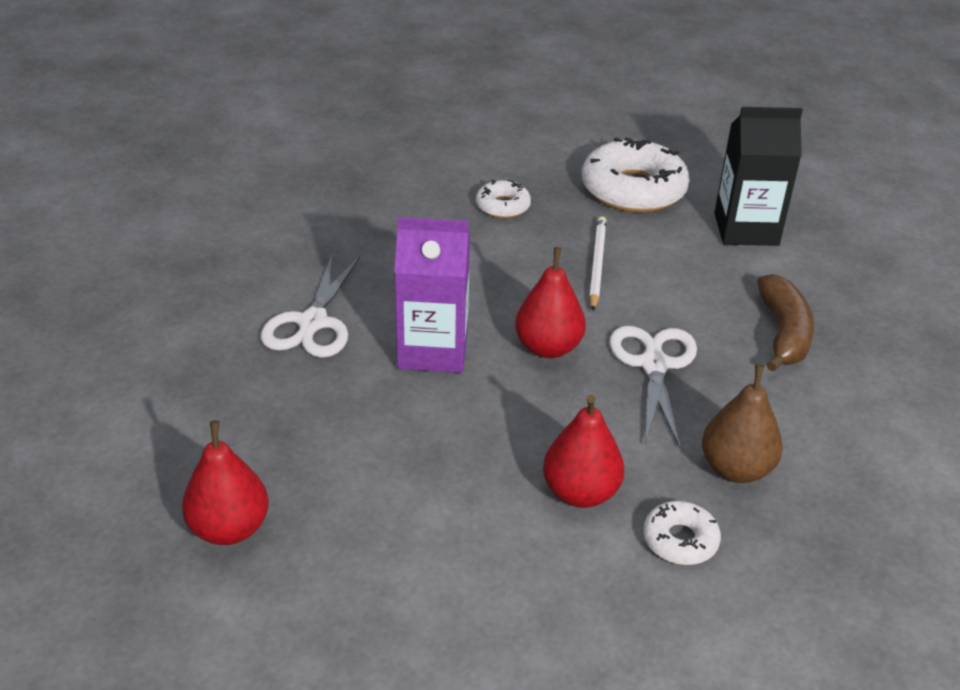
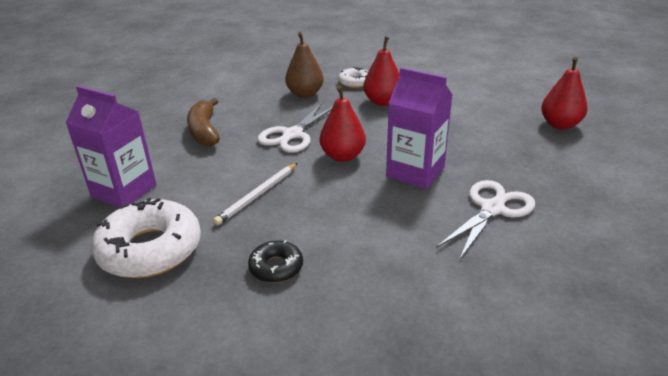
camera: 150 degrees left, 5 degrees down
(503, 206) = (276, 267): white donut -> black donut
(746, 229) = (124, 191): black carton -> purple carton
(783, 333) = (204, 131): brown banana -> brown banana turned 45 degrees counterclockwise

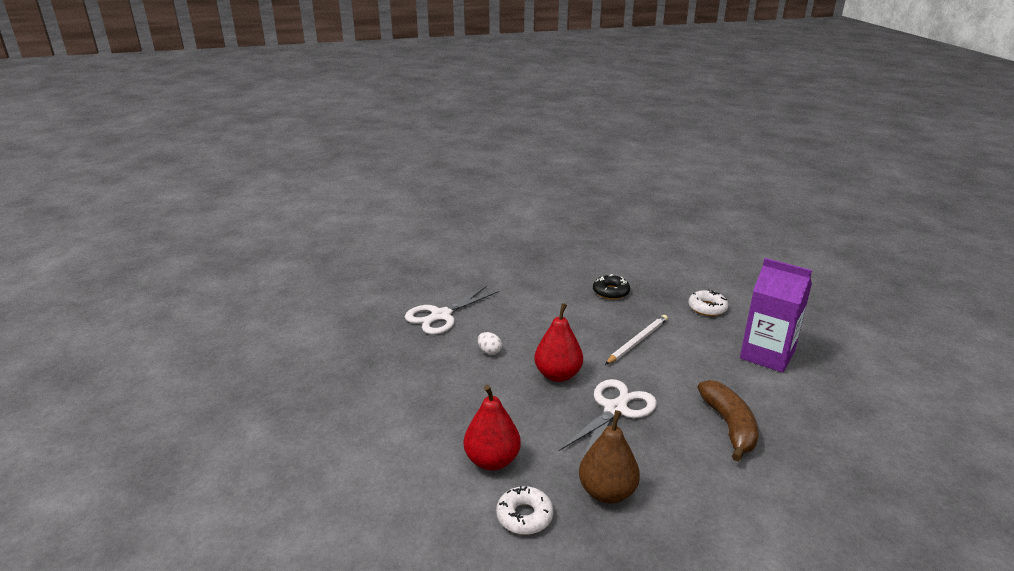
camera: 175 degrees left, 5 degrees down
(150, 249) = (707, 308): white donut -> white donut, size x0.50
(415, 172) = (489, 351): purple carton -> white egg
(560, 124) = (296, 396): red pear -> none

